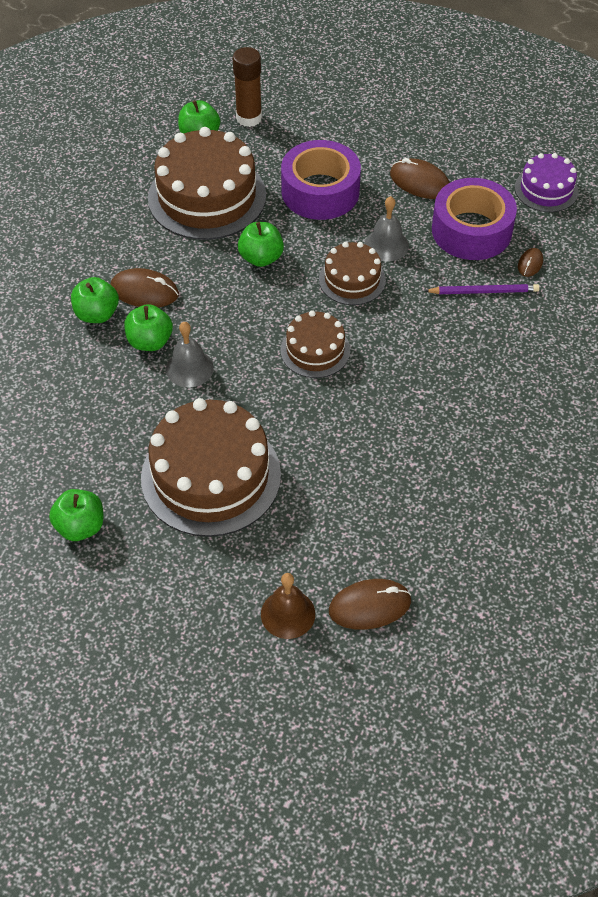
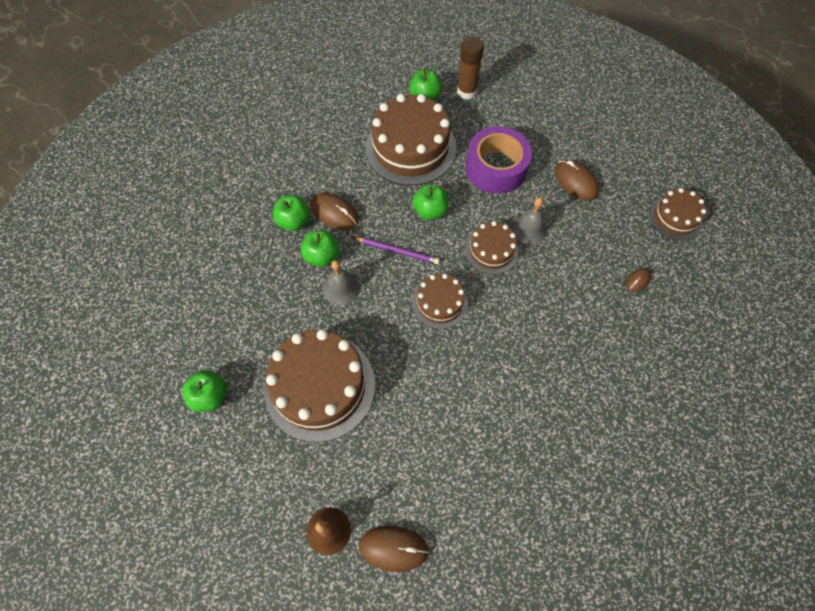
camera: 20 degrees right, 10 degrees up
(471, 230) = (601, 236): purple tape -> none
(483, 291) = (591, 293): purple pencil -> purple pencil (397, 251)
(546, 189) = (675, 217): purple cake -> brown cake

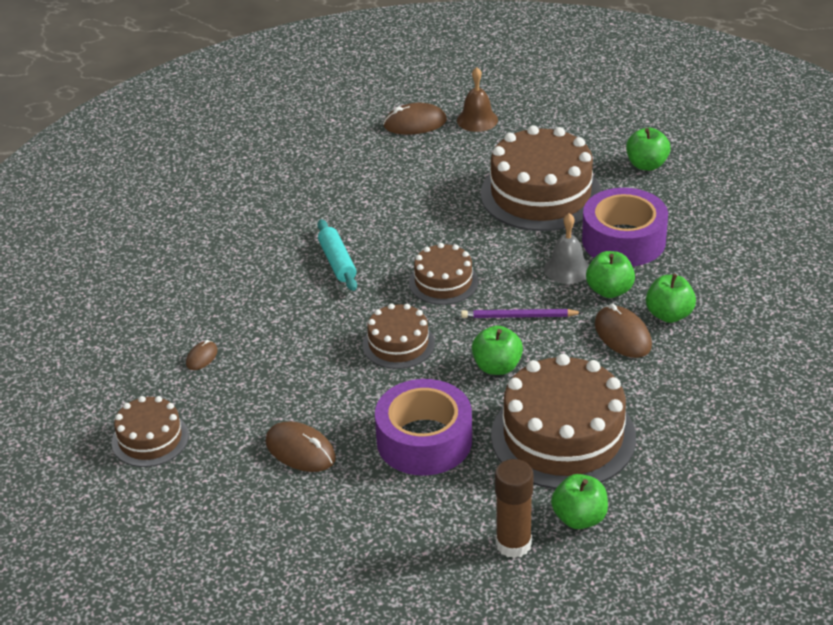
camera: 165 degrees right, 25 degrees down
(283, 305) = (623, 240): none -> purple tape
(334, 213) = (622, 335): brown mouse -> brown mouse turned 45 degrees clockwise
(518, 353) = (337, 262): none -> turquoise rolling pin
(529, 228) = (355, 378): grey bell -> none

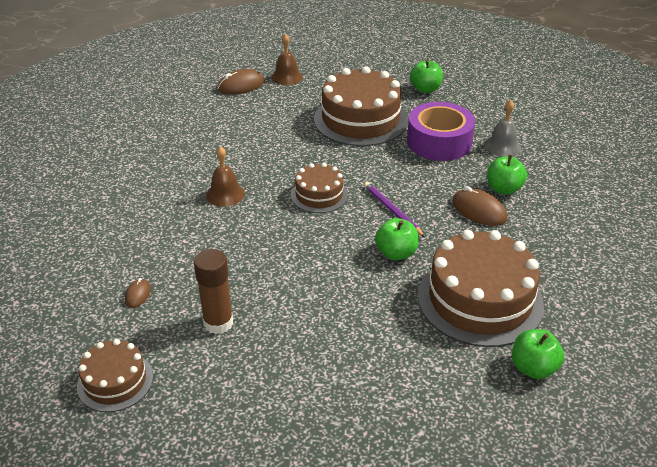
camera: 20 degrees left, 0 degrees up
(300, 450) = (263, 361): brown mouse -> none
(337, 262) = (225, 194): turquoise rolling pin -> brown bell
(398, 344) = (306, 250): brown cake -> none
(424, 440) = (368, 328): purple tape -> none
(513, 544) = (492, 405): brown glue stick -> brown glue stick (218, 323)
(519, 316) = (392, 210): purple pencil -> purple pencil turned 75 degrees clockwise
(567, 269) = (409, 169): grey bell -> grey bell (502, 146)
(609, 290) = (449, 179): green apple -> none

